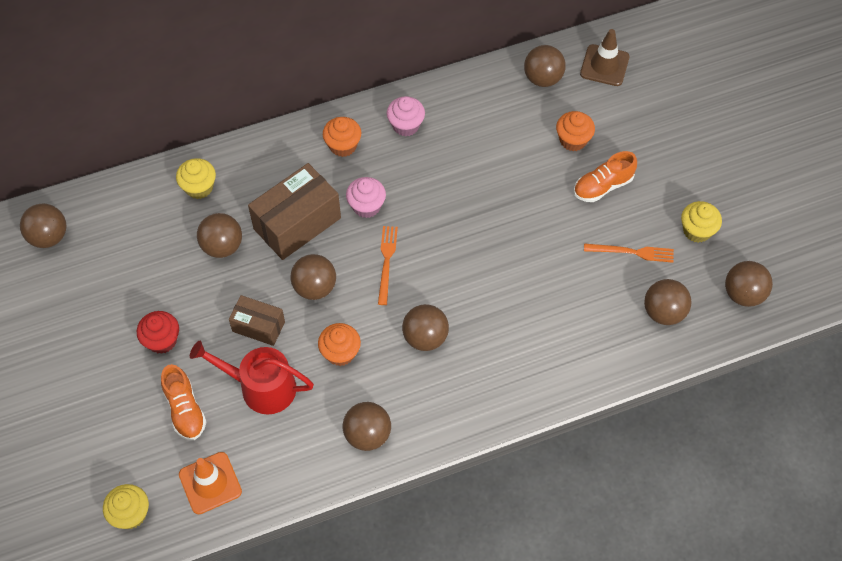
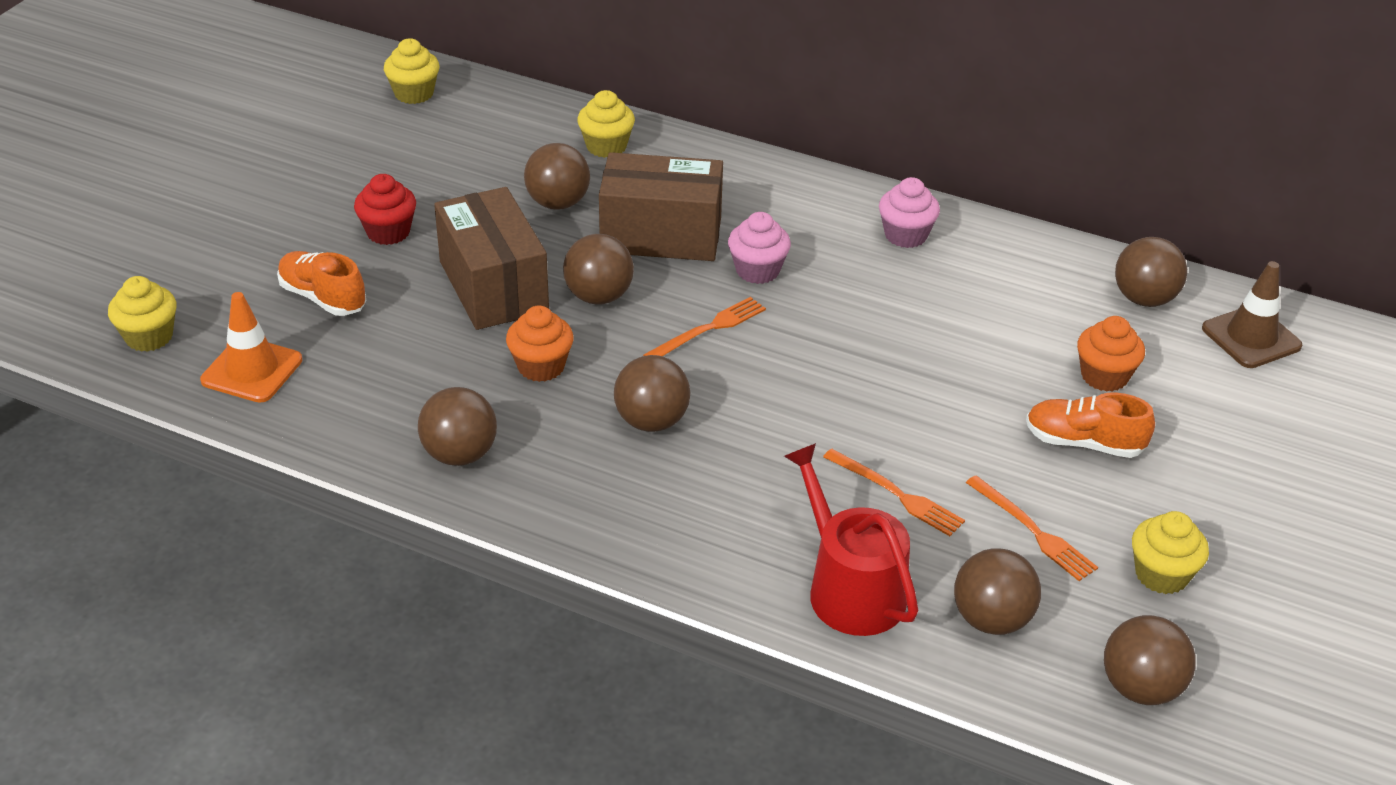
camera: 45 degrees right, 20 degrees down
(49, 237) = (414, 93): brown ball -> yellow cupcake
(185, 410) = (323, 298): orange shoe -> orange shoe turned 105 degrees clockwise
(258, 326) = (493, 286): brown box -> brown box, size x1.73
(261, 387) = (419, 334): red watering can -> red watering can (850, 588)
(343, 146) = (807, 207): orange cupcake -> none
(564, 282) = (896, 494): none -> orange fork

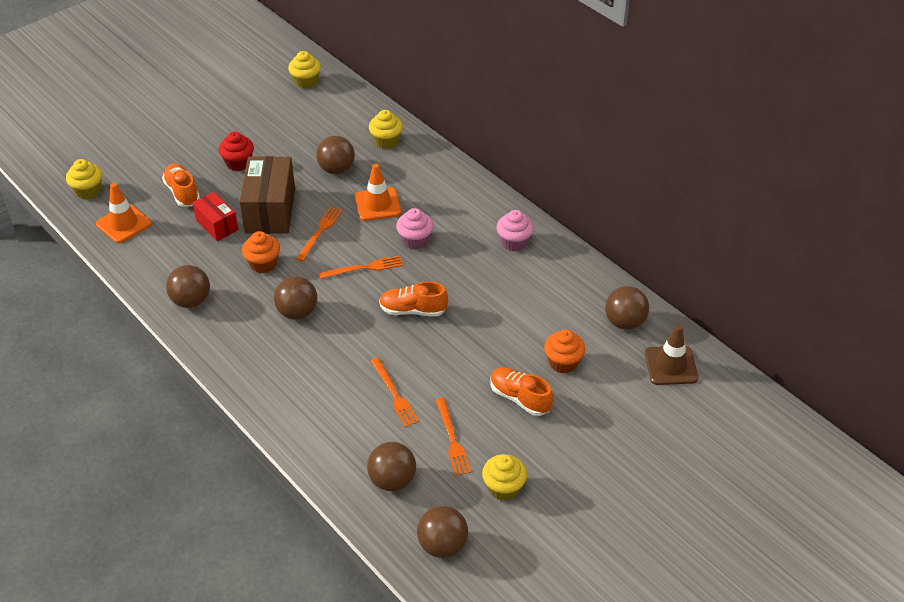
camera: 25 degrees right, 5 degrees up
(419, 330) = (217, 225): none -> red box
(599, 296) = (320, 232): brown ball -> orange fork
(661, 235) = (378, 204): brown box -> orange traffic cone
(831, 368) = (413, 310): none -> orange shoe
(850, 588) = (332, 438): red watering can -> none

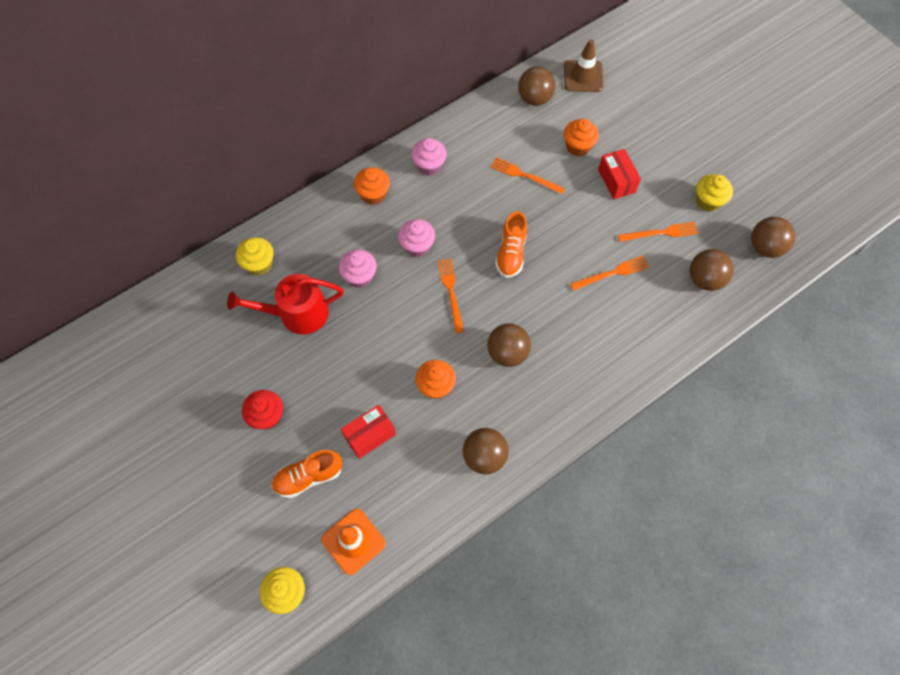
camera: 85 degrees left, 20 degrees up
(270, 210) = (353, 380): brown box -> none
(306, 82) = (130, 344): yellow cupcake -> none
(320, 232) = (394, 331): orange fork -> orange fork (524, 176)
(336, 169) = (297, 313): brown ball -> red watering can
(378, 204) = (360, 276): orange traffic cone -> pink cupcake
(472, 205) = (373, 194): none -> orange cupcake
(520, 398) = (616, 181): orange shoe -> red box

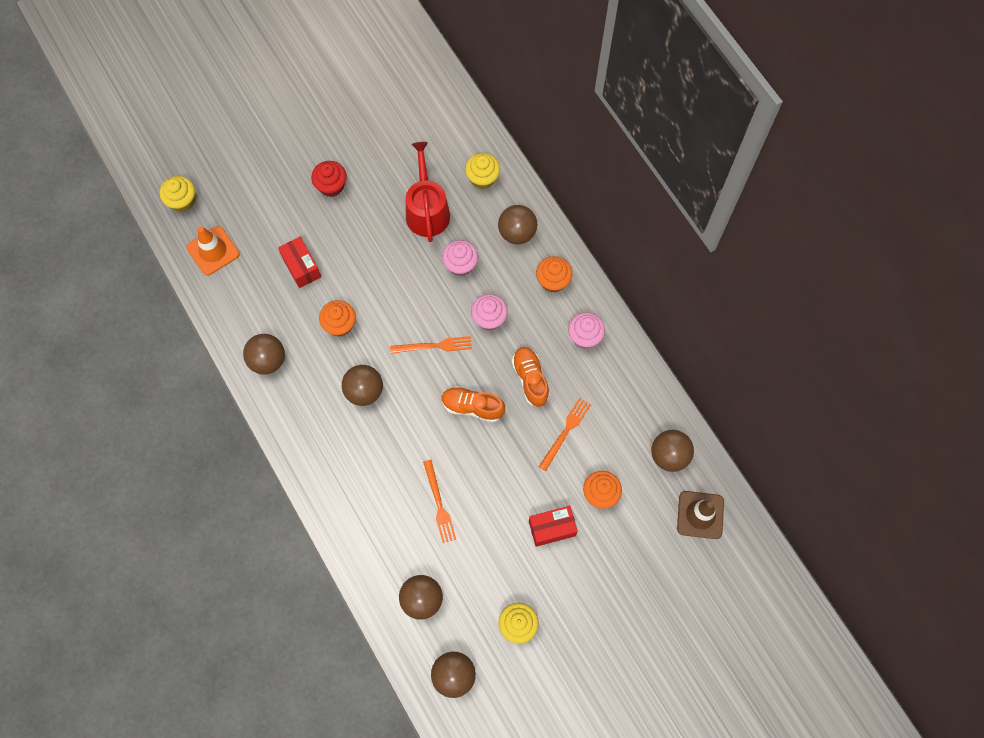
camera: 95 degrees right, 5 degrees up
(309, 477) = (272, 218): orange shoe -> orange shoe (530, 379)
(322, 228) = (517, 233): none -> brown ball
(660, 233) = (482, 564): orange fork -> none

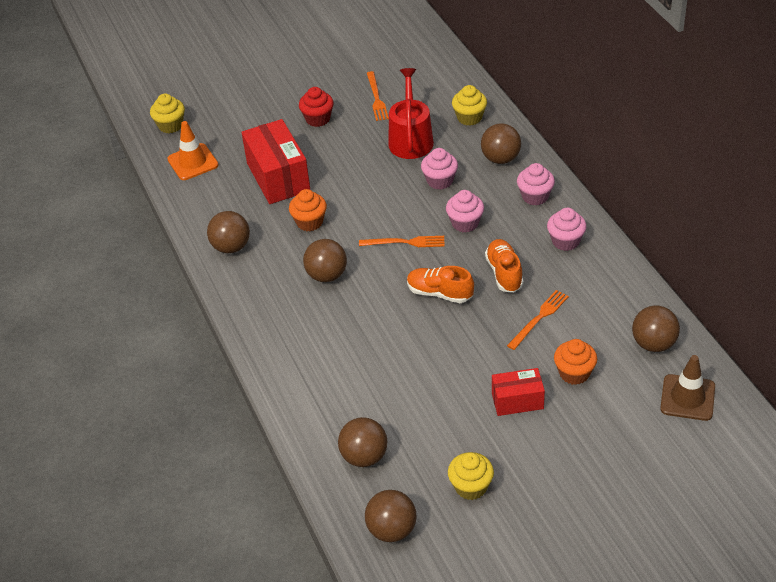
camera: 10 degrees right, 25 degrees down
(301, 267) = (278, 177): red box -> red box, size x1.73
(439, 504) = (394, 373): orange fork -> orange fork (376, 98)
(553, 281) = (535, 196): orange cupcake -> pink cupcake

